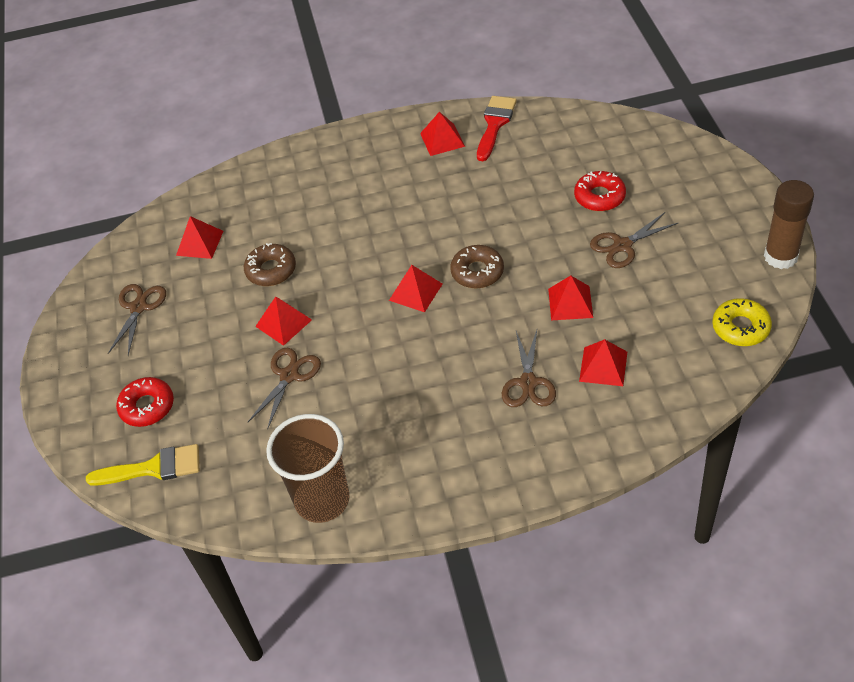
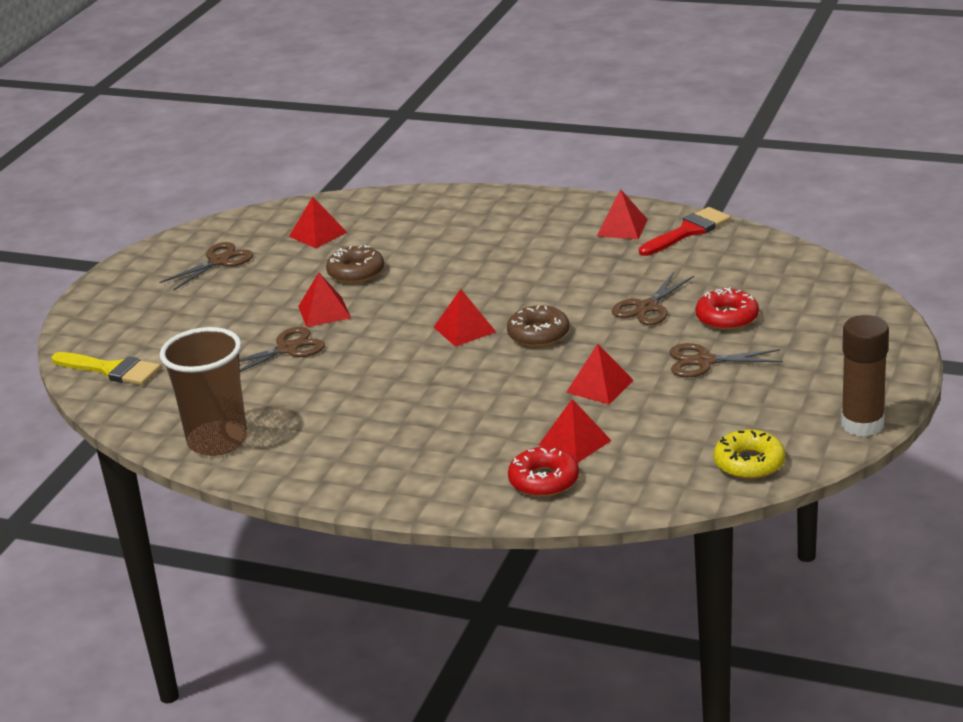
camera: 30 degrees right, 20 degrees down
(147, 406) = (151, 329): red donut -> red donut (544, 480)
(528, 383) = (489, 429): brown scissors -> brown scissors (647, 307)

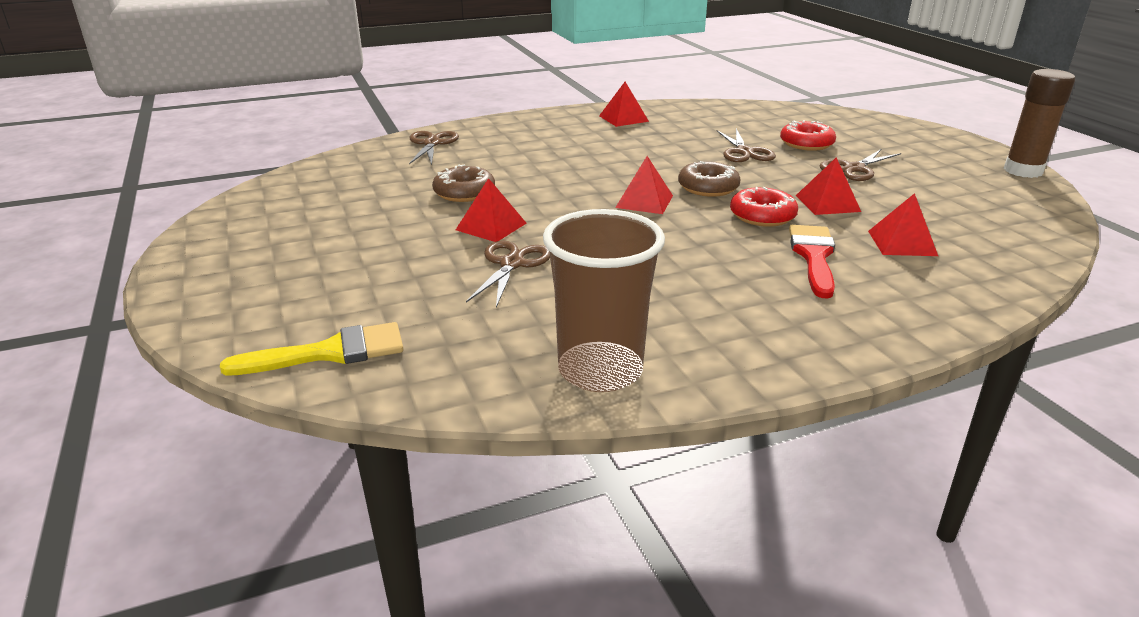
camera: 45 degrees left, 0 degrees up
(219, 261) = (299, 221): brown scissors -> brown scissors (432, 143)
(318, 234) = (373, 178): red pyramid -> none
(544, 480) = (949, 277): red donut -> red donut (762, 216)
(688, 231) = (672, 110): red brush -> red brush (813, 256)
(749, 463) = (1030, 213): yellow donut -> none

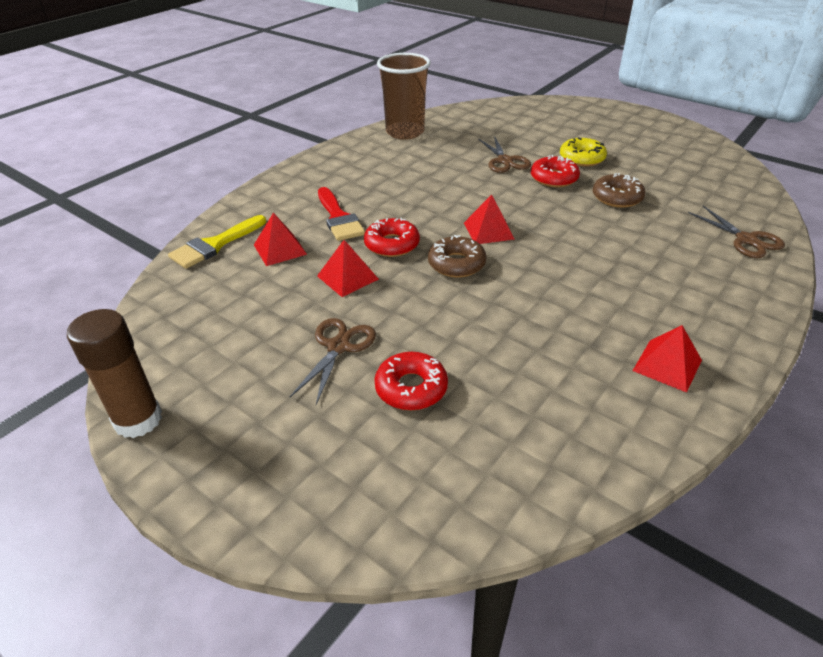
camera: 150 degrees right, 10 degrees up
(330, 352) = (515, 110): yellow brush -> yellow brush (214, 245)
(410, 238) = (582, 158): none -> yellow donut
(491, 226) = (554, 178): red pyramid -> red donut
(744, 152) = (467, 337): brown scissors -> none

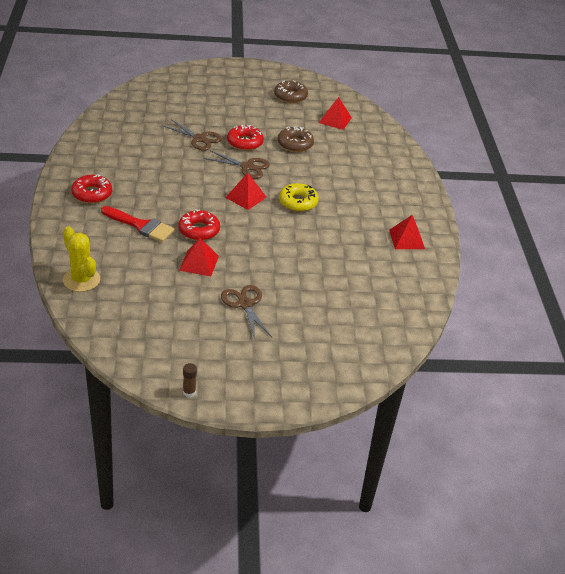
camera: 45 degrees left, 0 degrees up
(138, 420) = (189, 392): brown glue stick -> brown glue stick, size x0.43
(214, 245) = (81, 280): yellow brush -> yellow cactus
(280, 249) = (131, 263): red pyramid -> red pyramid (335, 120)
(405, 132) = (99, 137): brown cup -> none
(411, 388) = (306, 306): red donut -> red donut (92, 194)
(456, 264) = (251, 227): brown donut -> brown donut (290, 96)
(582, 158) = (246, 119): yellow donut -> yellow donut (298, 202)
(746, 240) = (384, 149): brown scissors -> brown scissors (247, 167)

